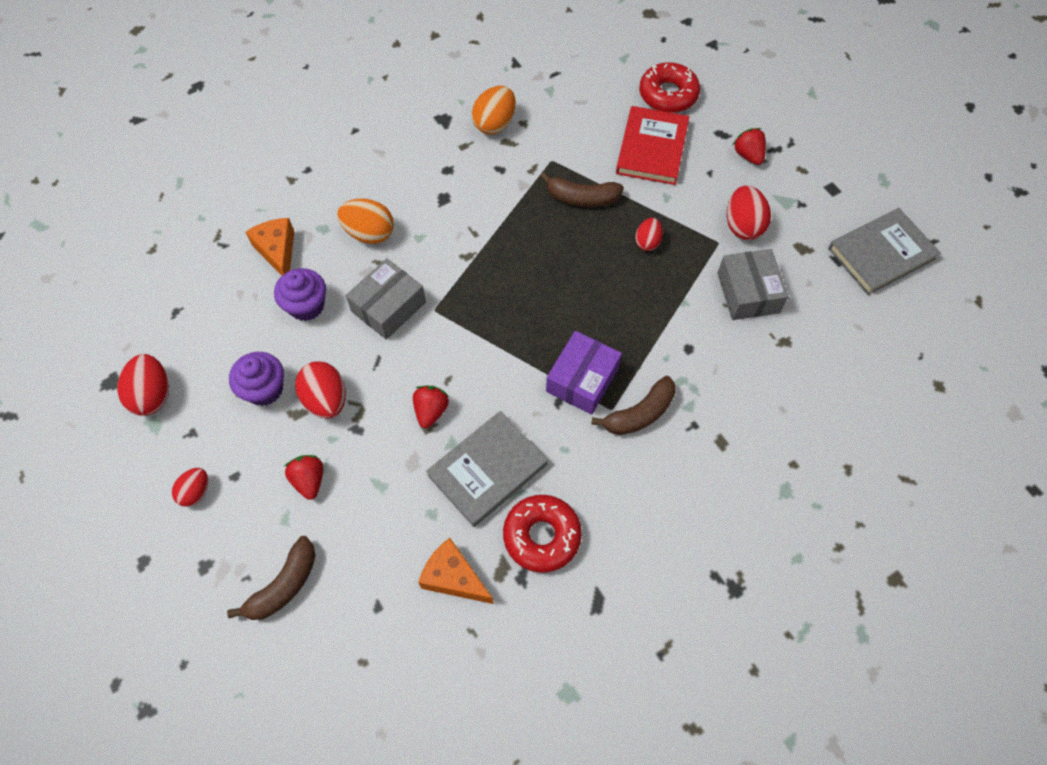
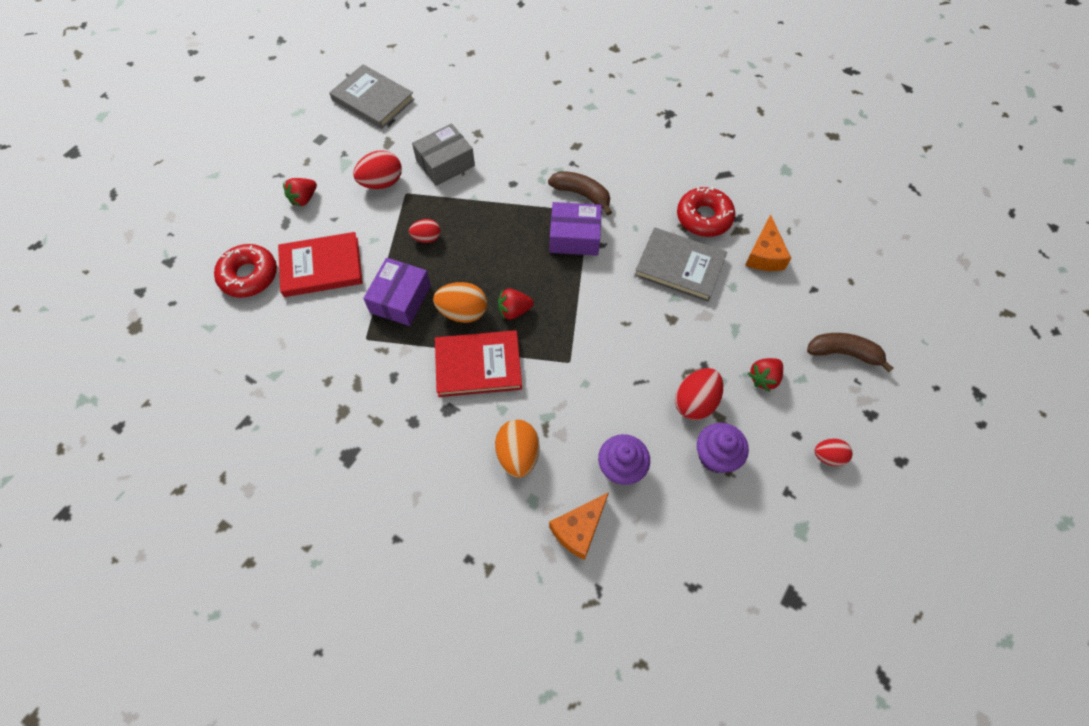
camera: 115 degrees left, 0 degrees up
(153, 395) = (779, 549): red egg -> none
(388, 307) = (585, 398): grey box -> none
(431, 411) = (658, 322): red strawberry -> red strawberry (514, 310)
(474, 235) = (478, 365): none -> red book
(495, 124) = (338, 405): orange egg -> orange egg (463, 312)
(582, 198) = (400, 299): brown banana -> purple box

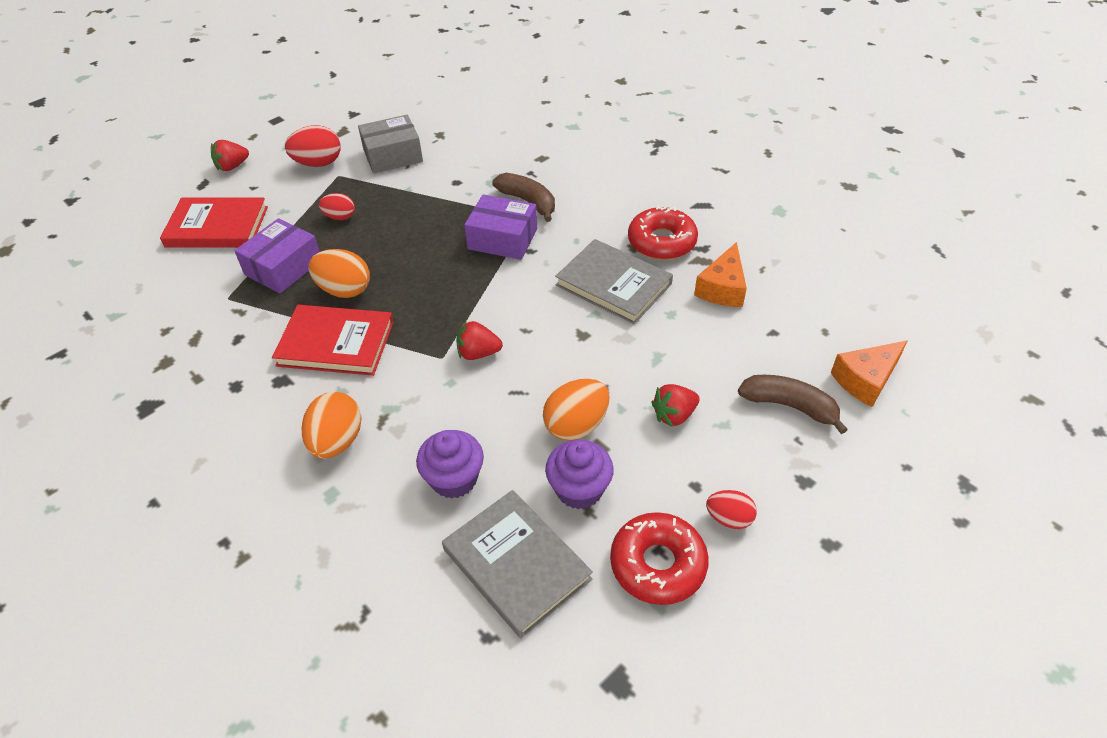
camera: 15 degrees right, 15 degrees down
(249, 275) = (140, 223): red donut -> red donut (658, 564)
(373, 99) = (346, 94): grey book -> grey book (516, 564)
(514, 310) = (402, 297): red strawberry -> red strawberry (478, 353)
(579, 529) = (372, 537): orange cheese -> orange cheese (866, 380)
(695, 402) = (576, 425): red egg -> orange egg

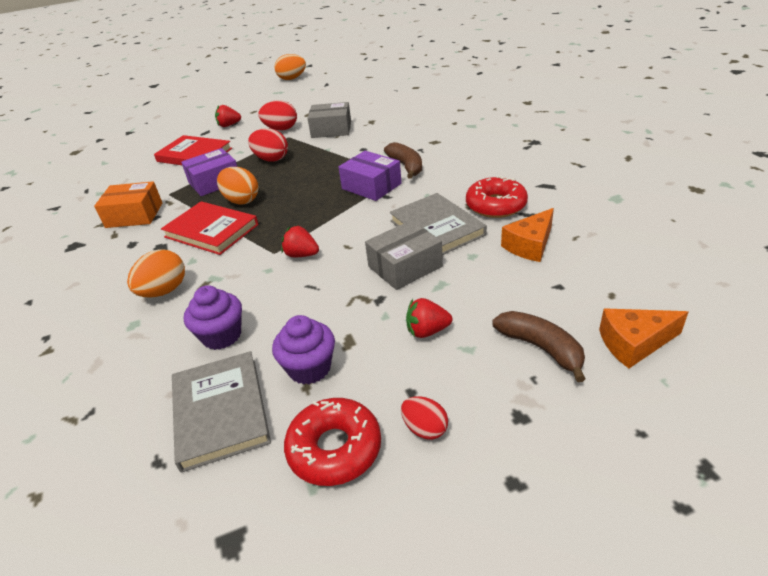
camera: 25 degrees right, 10 degrees down
(202, 341) = (134, 215): none -> orange box
(340, 217) = (271, 159): red egg -> red egg, size x1.61
(576, 425) = (340, 320): orange egg -> orange egg (292, 78)
(607, 343) = (405, 266): none -> grey box

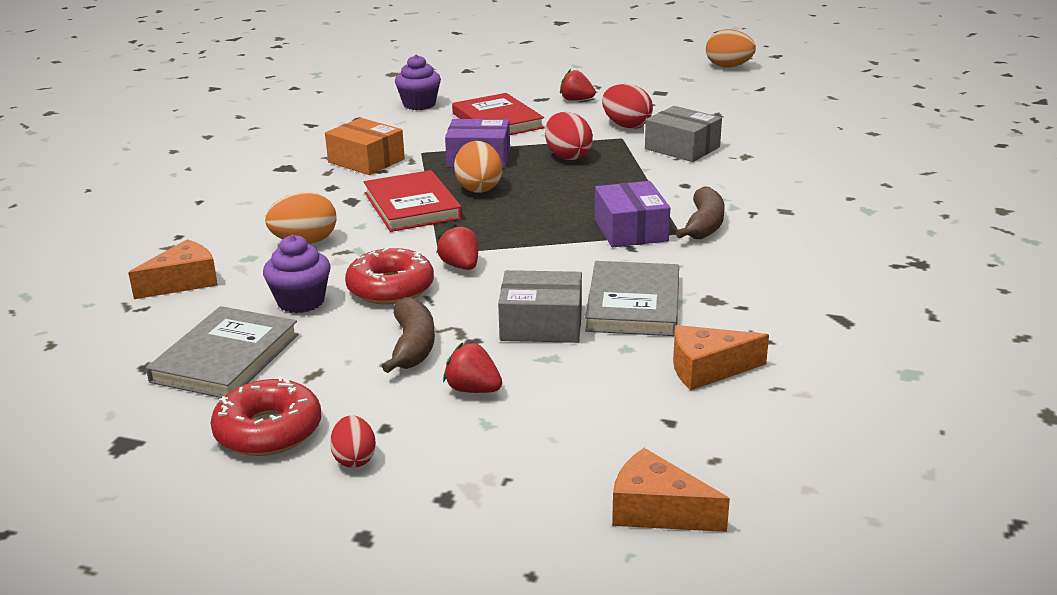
camera: 35 degrees right, 10 degrees down
(100, 371) = (183, 282): none -> orange cheese
(309, 368) = (332, 364): purple cupcake -> purple cupcake (419, 104)
(496, 205) = (739, 312): red donut -> red donut (390, 288)
(540, 348) = (555, 461): brown banana -> brown banana (412, 346)

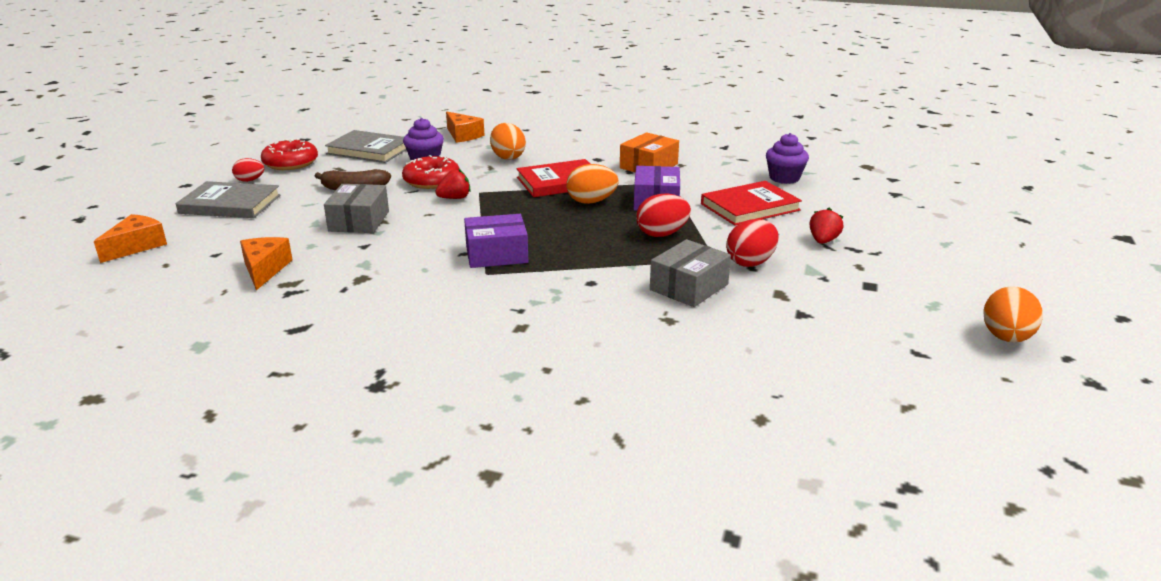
camera: 90 degrees right, 0 degrees up
(473, 389) = (294, 204): red strawberry -> none
(633, 304) = (370, 250): grey book -> grey book (230, 204)
(704, 225) = (498, 285): brown banana -> none

